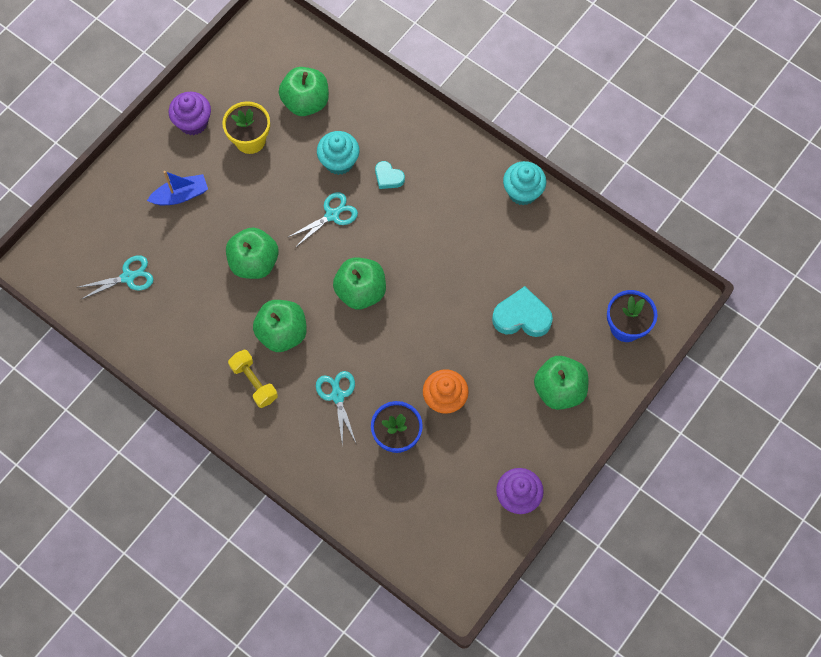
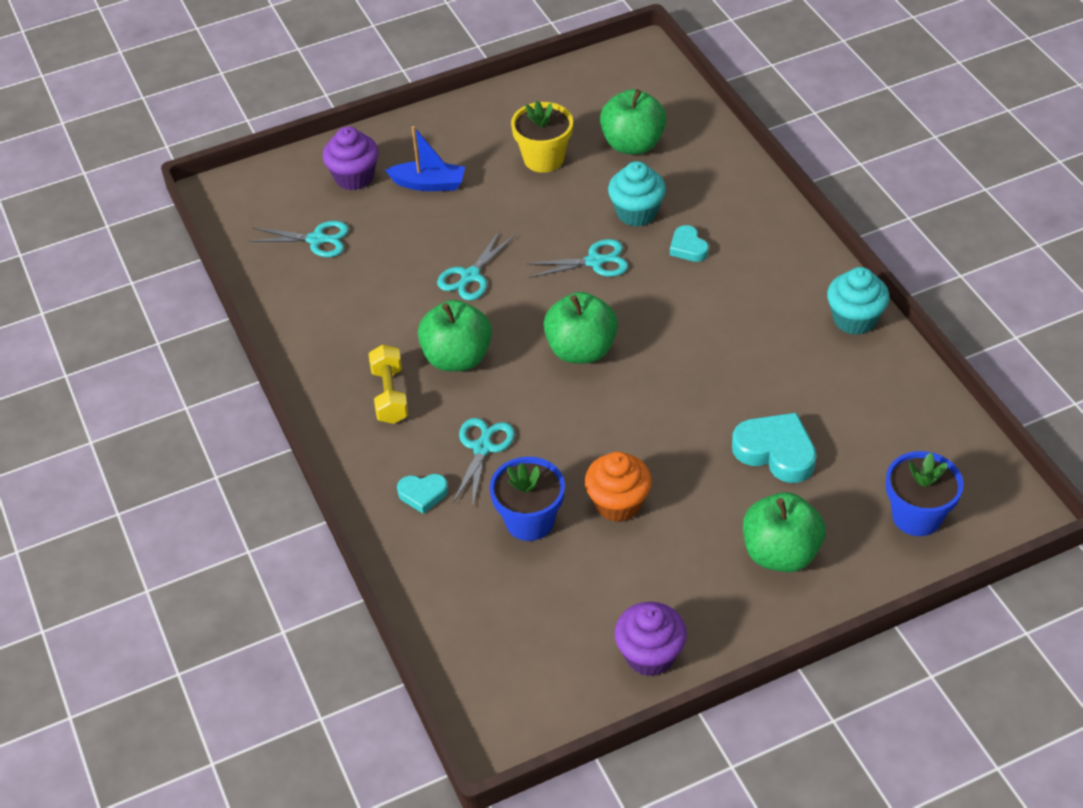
camera: 30 degrees right, 20 degrees down
(193, 122) = (489, 122): purple cupcake -> purple cupcake (354, 177)
(254, 262) = (470, 276): green apple -> turquoise scissors
(318, 448) = (423, 494): none -> turquoise heart

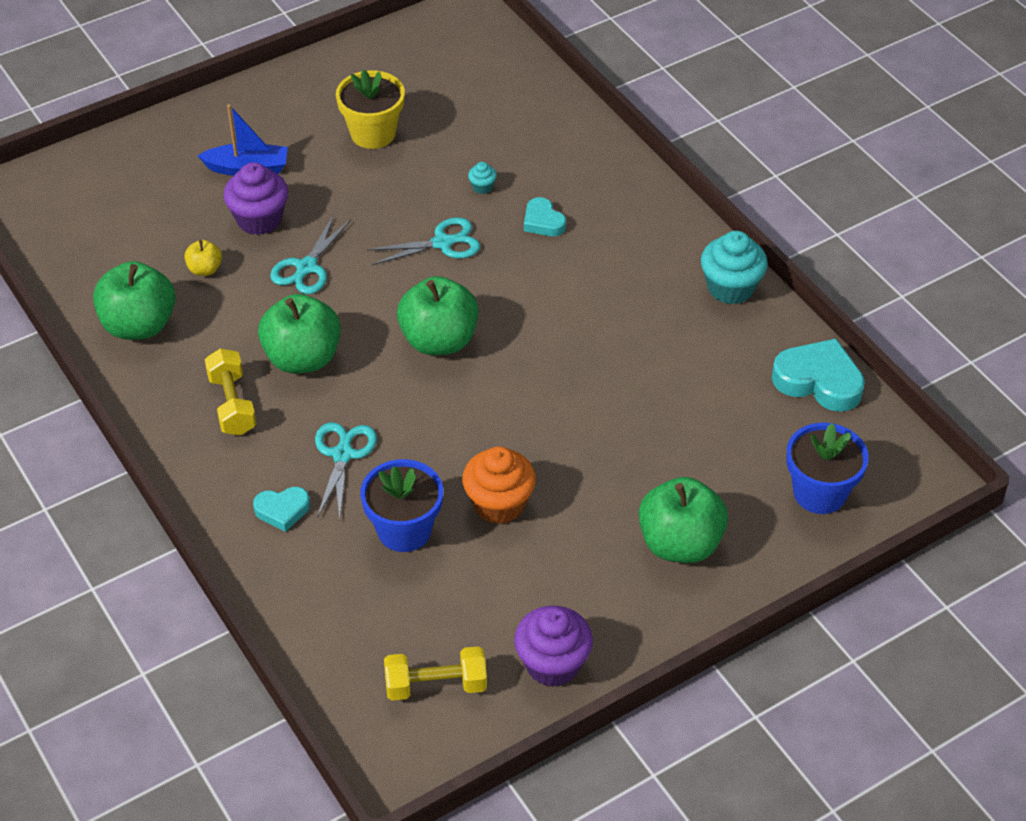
camera: 10 degrees left, 0 degrees up
(316, 240) = (128, 237): turquoise scissors -> none
(354, 177) = (162, 165): purple cupcake -> purple cupcake (259, 219)
(380, 272) = (205, 269): none -> yellow apple
(541, 665) = (436, 685): none -> yellow dumbbell
(632, 144) = (469, 112): green apple -> green apple (139, 325)
(636, 213) = (482, 187): turquoise cupcake -> turquoise cupcake, size x0.45
(776, 452) = (663, 435): turquoise heart -> turquoise heart (819, 381)

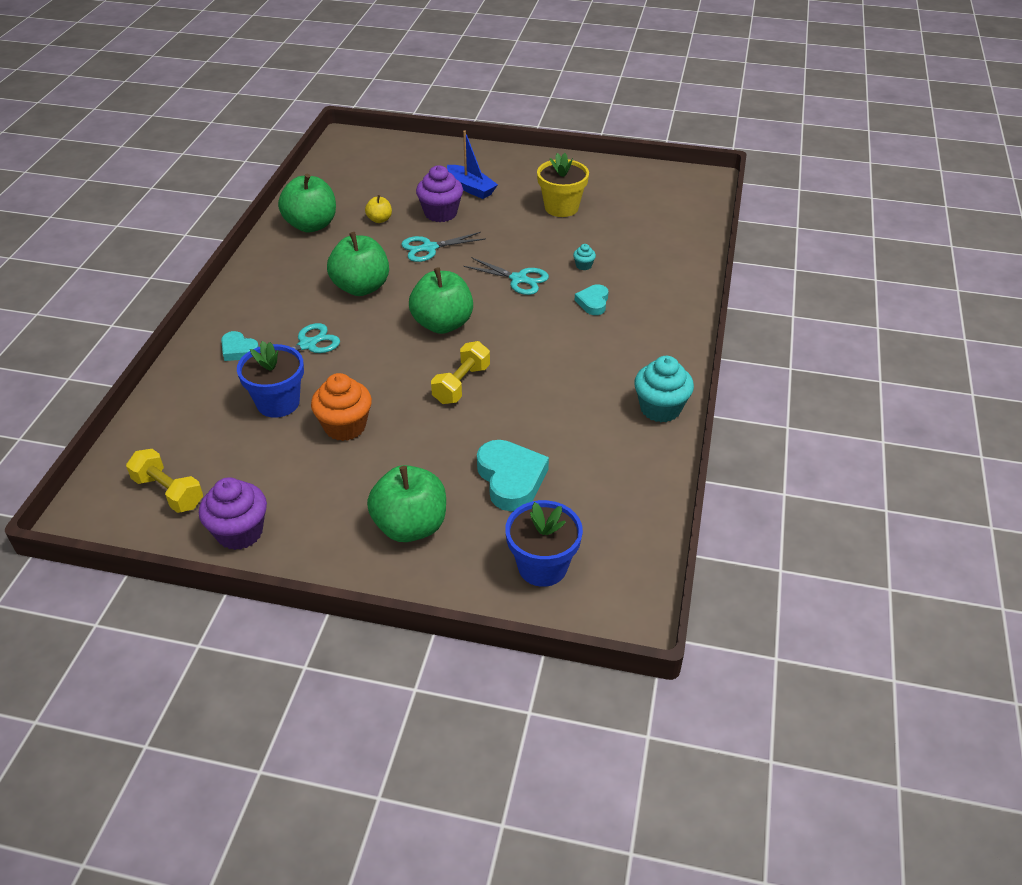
camera: 45 degrees right, 5 degrees down
(232, 404) = (295, 286): yellow dumbbell -> yellow dumbbell (461, 384)
(819, 381) = (642, 501): turquoise heart -> turquoise heart (511, 479)

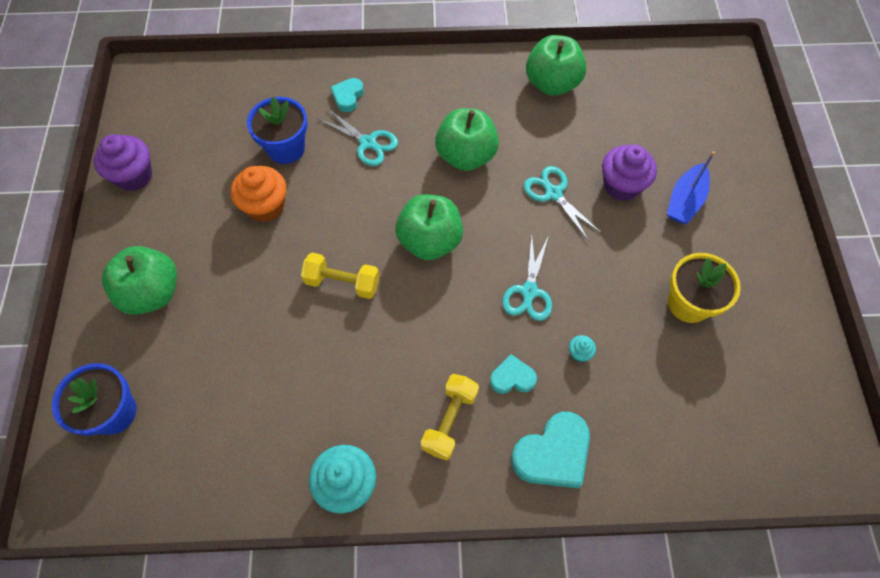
camera: 75 degrees right, 20 degrees up
(168, 492) = (171, 115): yellow dumbbell -> yellow dumbbell (449, 421)
(379, 219) = (586, 135): yellow apple -> none
(511, 479) = (219, 359): turquoise heart -> turquoise heart (552, 454)

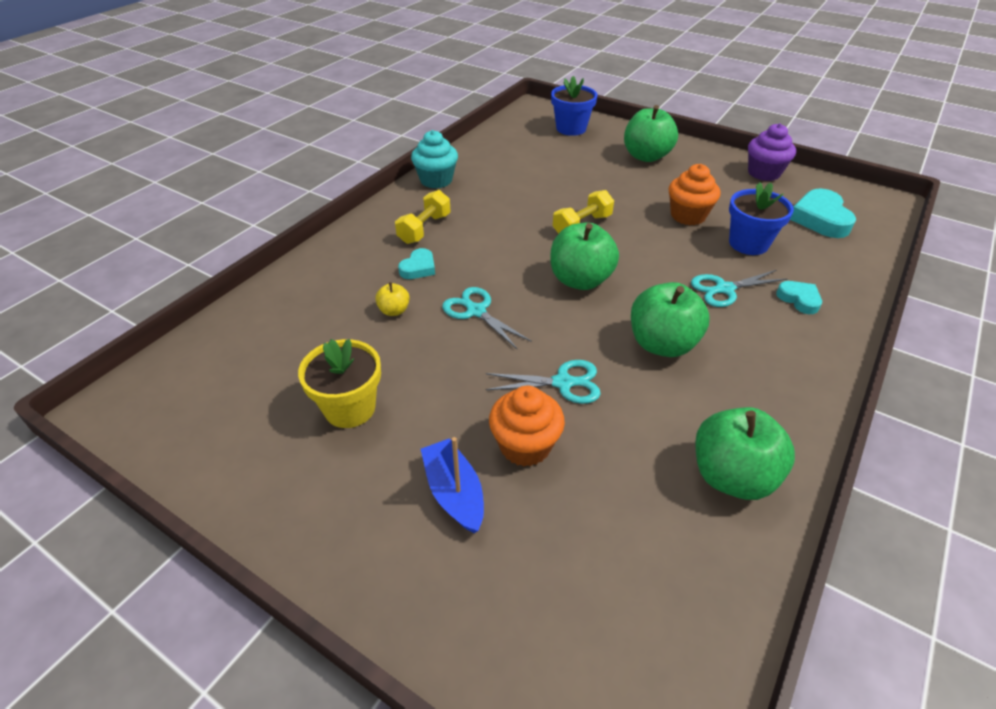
camera: 125 degrees right, 20 degrees down
(449, 421) = (424, 229): yellow dumbbell -> yellow dumbbell turned 60 degrees clockwise
(552, 454) = (346, 260): turquoise heart -> turquoise heart (820, 219)
(579, 353) = (394, 311): turquoise cupcake -> yellow apple
(621, 185) = (525, 446): purple cupcake -> orange cupcake

